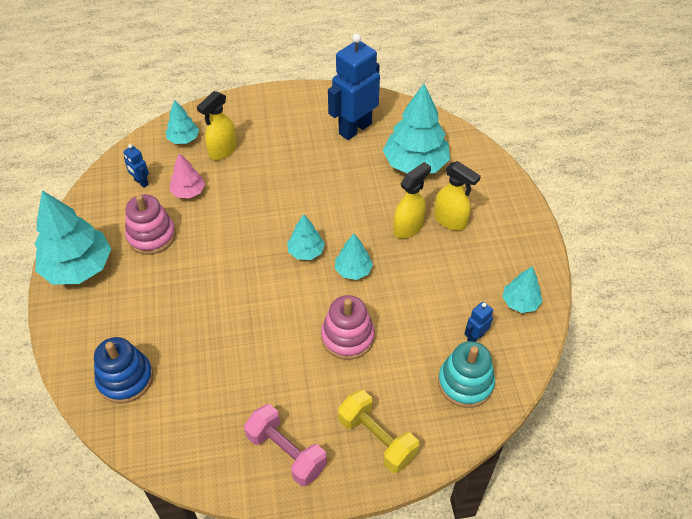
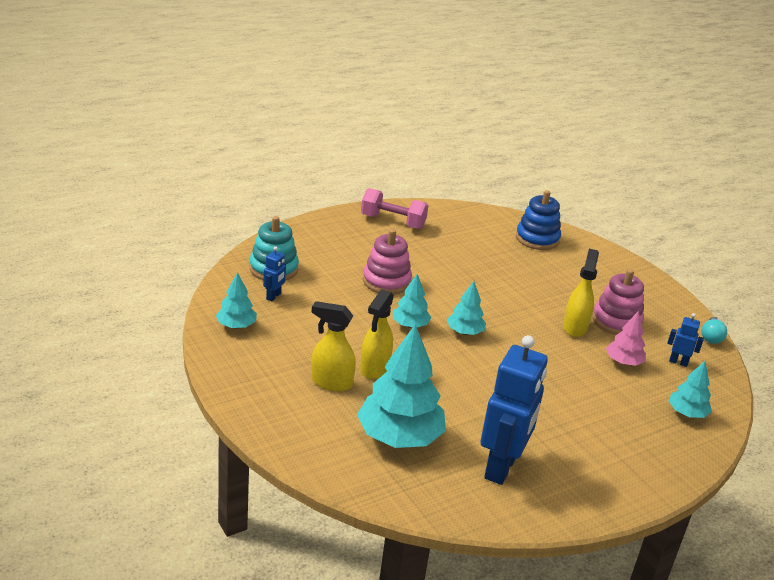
camera: 155 degrees right, 20 degrees down
(78, 267) = (650, 291): turquoise tree -> none
(82, 201) = (711, 337): none -> turquoise light bulb
(222, 151) = (632, 408): yellow spray bottle -> yellow spray bottle (575, 327)
(377, 439) = (331, 234): yellow dumbbell -> none

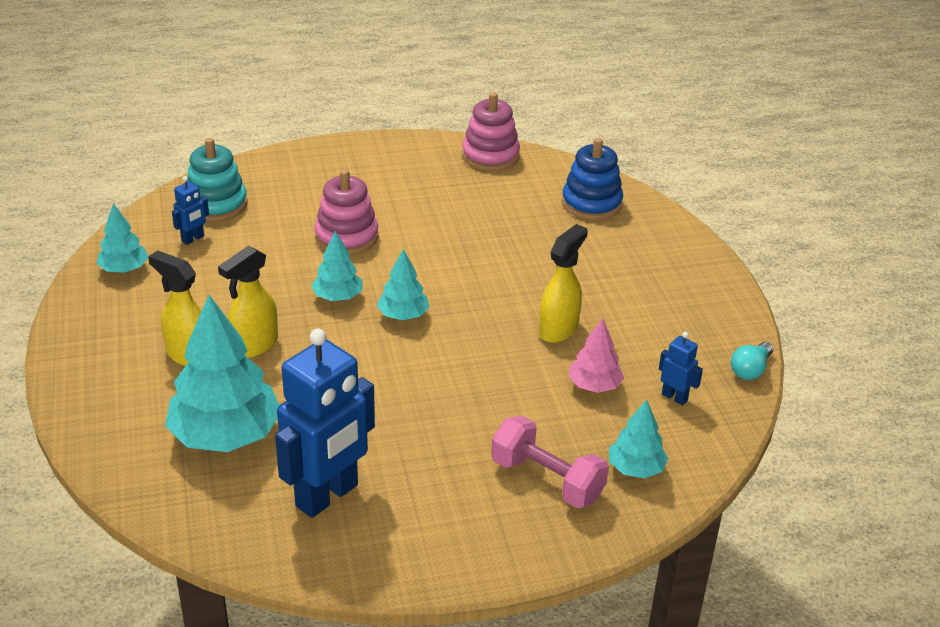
camera: 20 degrees right, 5 degrees up
(393, 222) = (409, 160): pink dumbbell -> pink dumbbell (547, 480)
(616, 321) = (624, 329): pink stacking toy -> pink stacking toy (490, 156)

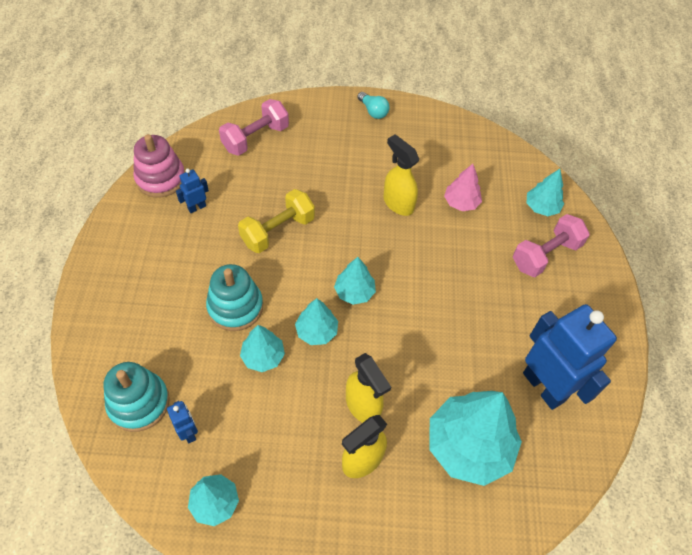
camera: 75 degrees left, 20 degrees up
(292, 266) = (263, 356): none -> turquoise tree
(346, 237) = (235, 307): pink stacking toy -> turquoise stacking toy
(462, 245) = (278, 231): none -> yellow dumbbell
(591, 203) = (255, 138): blue stacking toy -> pink dumbbell
(674, 397) = (481, 166): blue robot -> blue robot (197, 207)
(750, 370) = (463, 122): turquoise light bulb -> turquoise light bulb (373, 111)

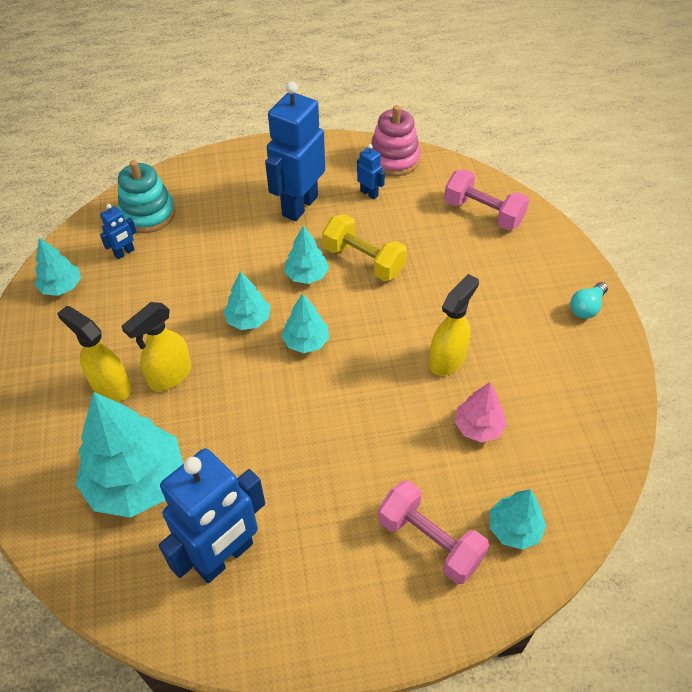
camera: 80 degrees right, 5 degrees down
(188, 264) = (299, 206): none -> blue robot
(235, 307) = (260, 251): turquoise stacking toy -> none
(263, 356) = (210, 284): turquoise tree -> turquoise tree (307, 275)

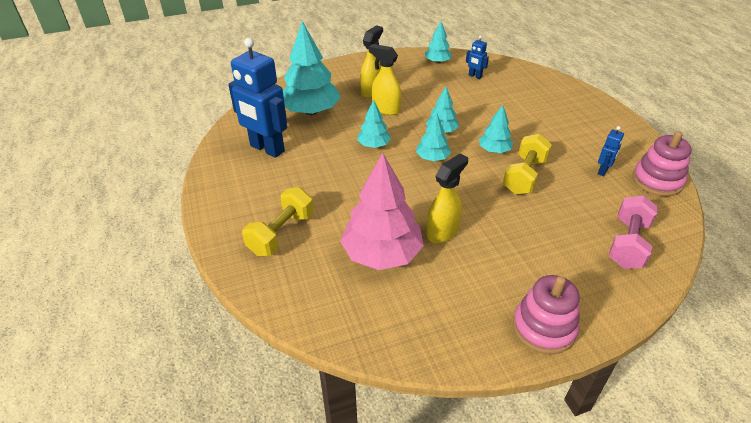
camera: 80 degrees right, 10 degrees down
(148, 214) = (513, 78): turquoise stacking toy -> none
(299, 206) = (563, 137): blue robot -> none
(430, 541) = (281, 234): pink dumbbell -> yellow dumbbell
(447, 359) = (442, 232): yellow spray bottle -> yellow spray bottle turned 75 degrees counterclockwise
(478, 427) = (382, 254): pink tree -> pink tree, size x1.93
(514, 529) = (294, 279): turquoise tree -> turquoise tree (374, 145)
(586, 307) = (544, 328): turquoise light bulb -> pink stacking toy

